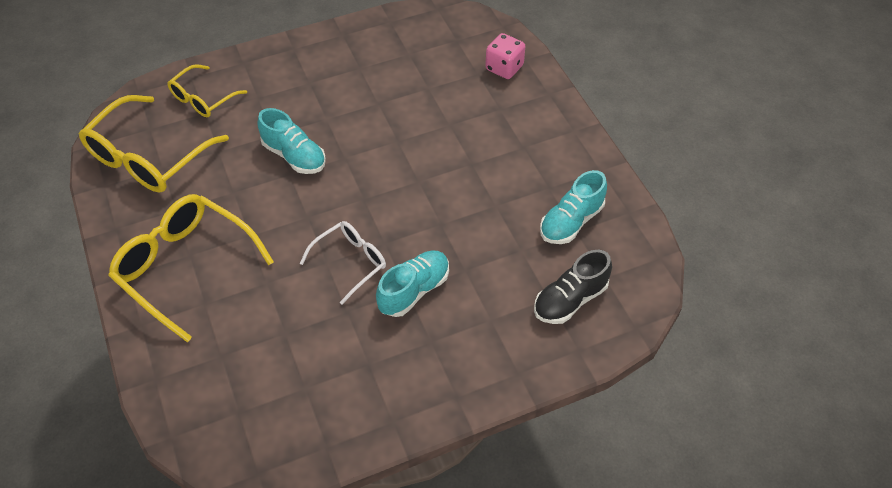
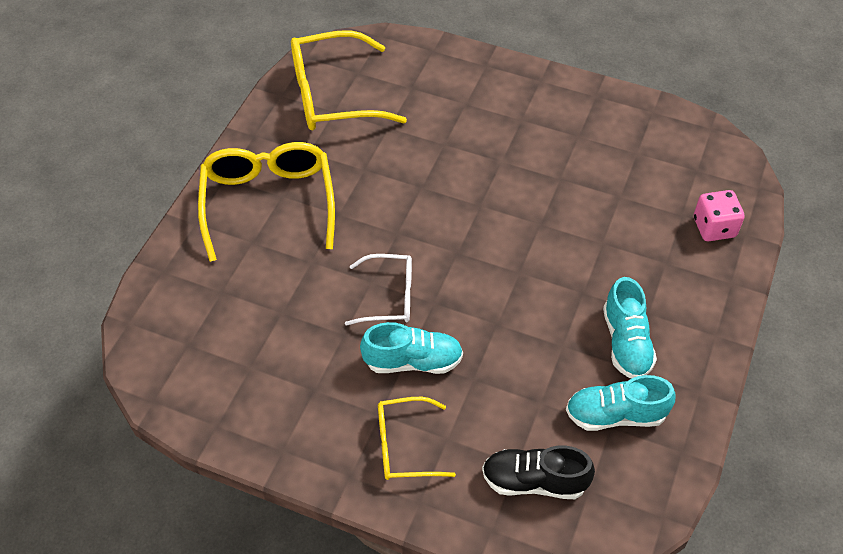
camera: 45 degrees right, 0 degrees up
(203, 98) = (422, 75): yellow glasses -> yellow glasses (405, 446)
(294, 156) = (441, 174): turquoise shoe -> turquoise shoe (626, 342)

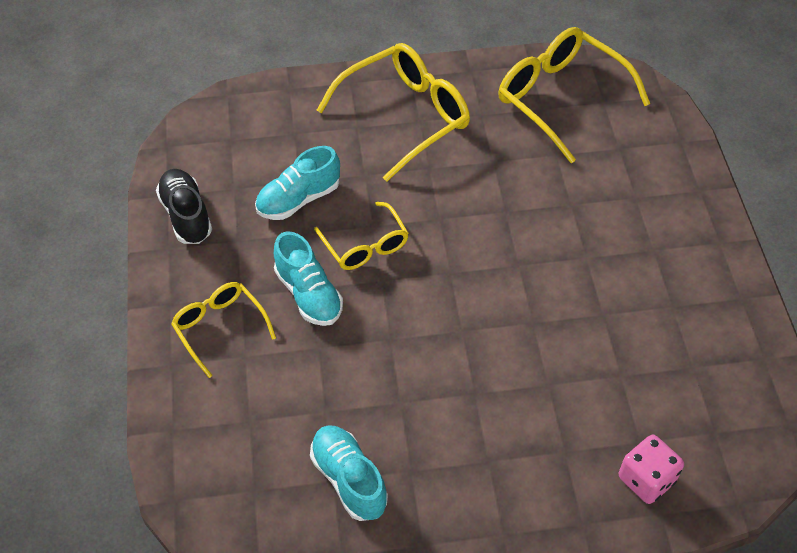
camera: 60 degrees right, 0 degrees up
(389, 297) = (365, 245): white glasses -> yellow glasses
(534, 481) = (238, 442): black shoe -> black shoe (186, 215)
(626, 342) = (439, 455): turquoise shoe -> turquoise shoe (298, 199)

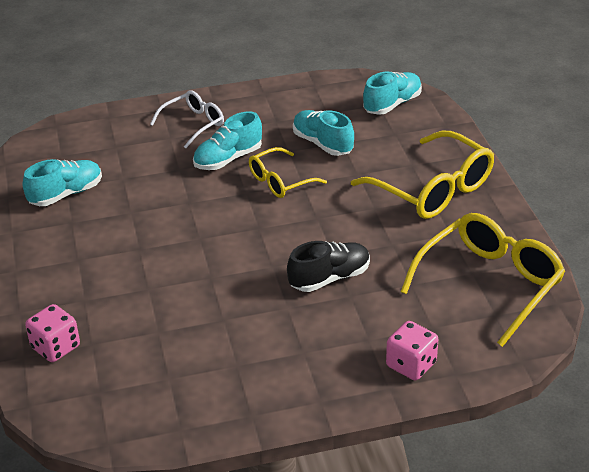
camera: 85 degrees right, 15 degrees down
(186, 215) = (296, 96): black shoe -> black shoe (329, 278)
(220, 328) = (193, 124): yellow glasses -> white glasses
(233, 127) = (392, 104): none -> turquoise shoe
(670, 170) = (411, 365): none -> pink dice

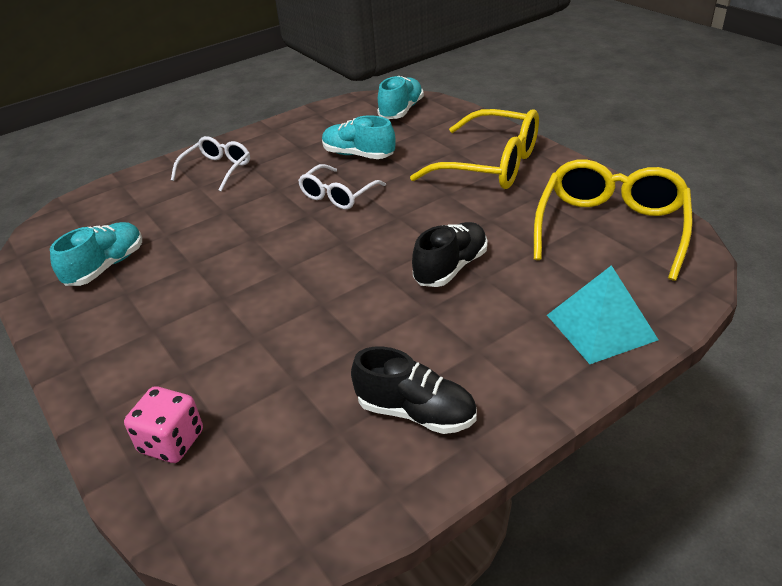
camera: 20 degrees left, 0 degrees up
(228, 159) = (271, 190): turquoise shoe -> none
(229, 382) = (416, 412): none -> black shoe
(280, 181) = (338, 195): yellow glasses -> white glasses
(411, 365) = (601, 327): pink dice -> turquoise pyramid

